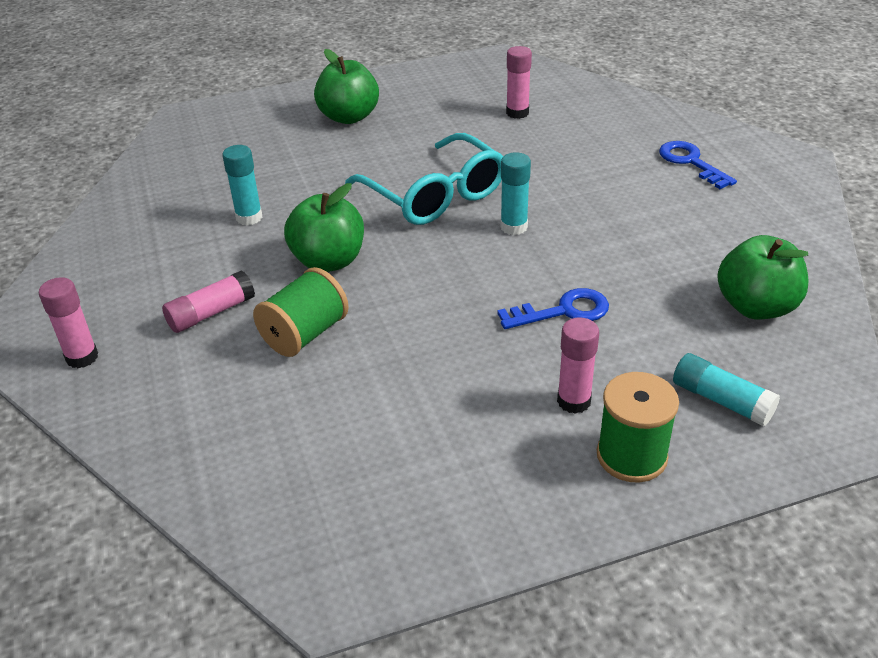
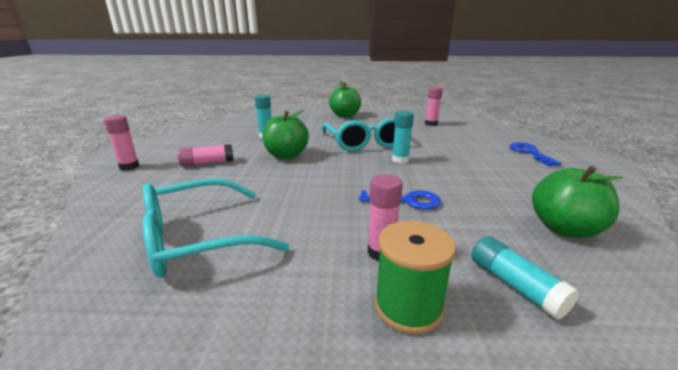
camera: 20 degrees right, 15 degrees down
(305, 334) = (242, 180): green spool -> none
(343, 450) = (198, 239): none -> turquoise glasses

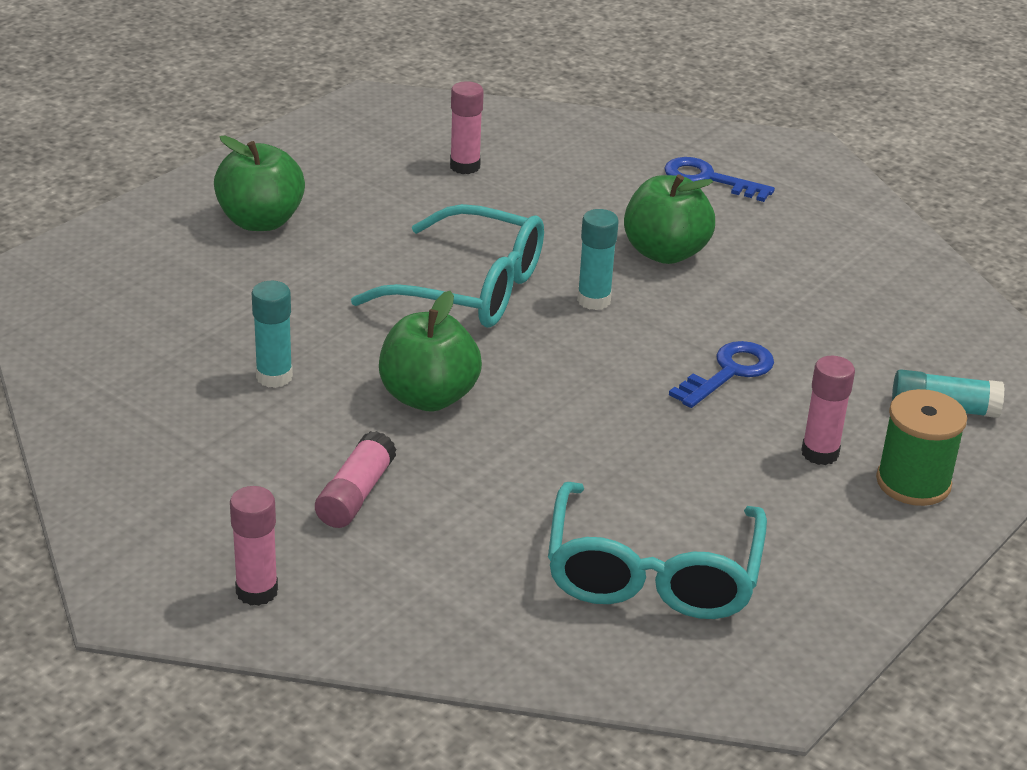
camera: 55 degrees left, 10 degrees up
(564, 229) = (898, 313): green apple -> green apple (665, 253)

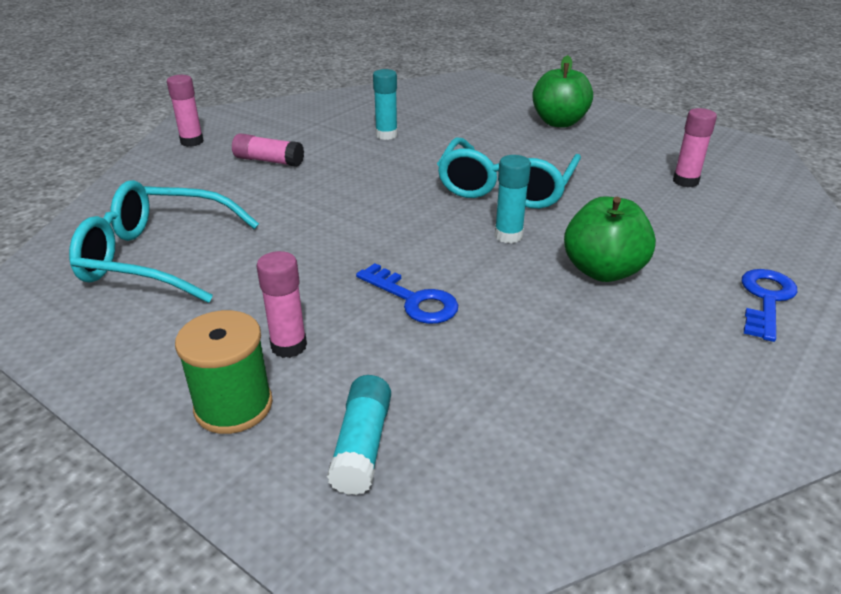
camera: 90 degrees right, 0 degrees up
(428, 397) = (368, 177): green apple -> none

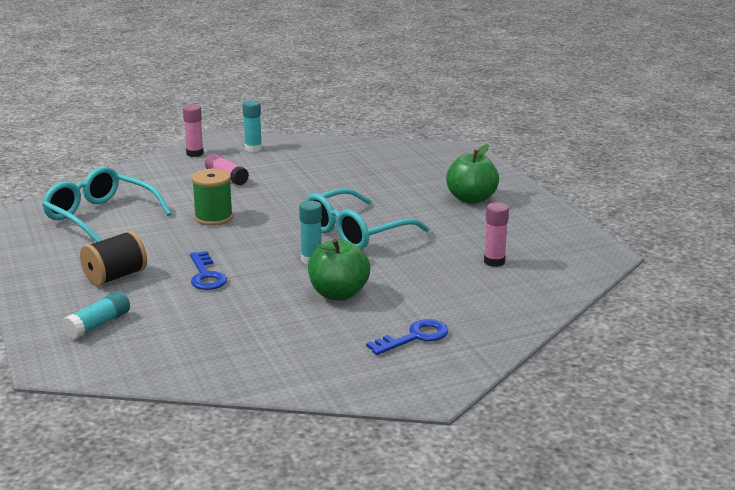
camera: 30 degrees right, 10 degrees down
(233, 406) = (62, 292): green spool -> green spool (213, 218)
(289, 346) = (115, 277): pink glue stick -> black spool
(386, 135) = (327, 178): turquoise glue stick -> turquoise glue stick (253, 149)

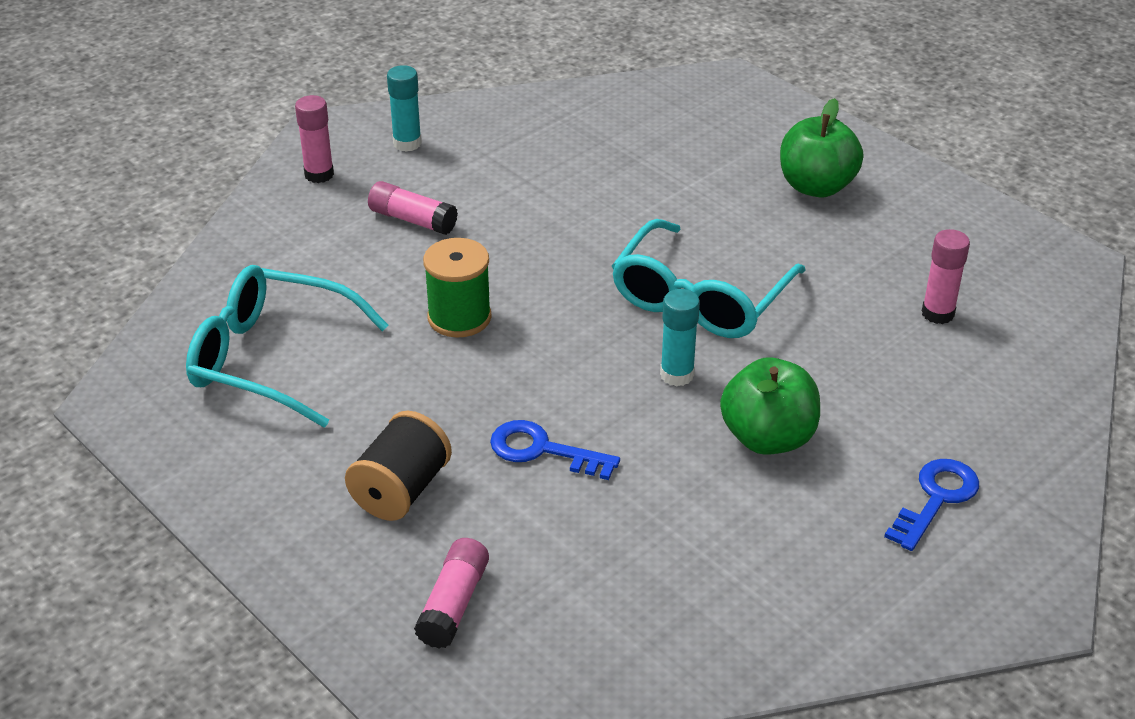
camera: 20 degrees left, 15 degrees up
(98, 325) = (454, 604): turquoise glue stick -> pink glue stick
(206, 275) = (542, 450): blue key -> blue key turned 150 degrees clockwise

